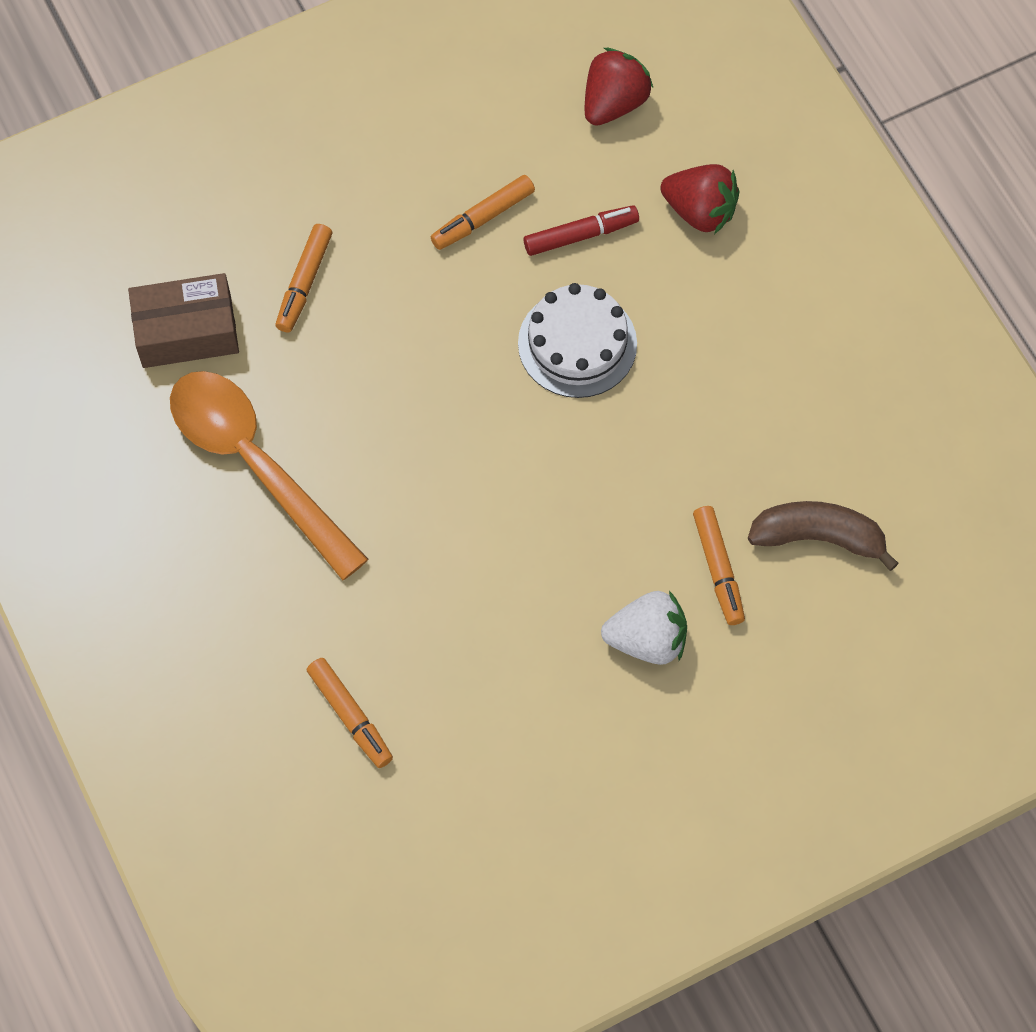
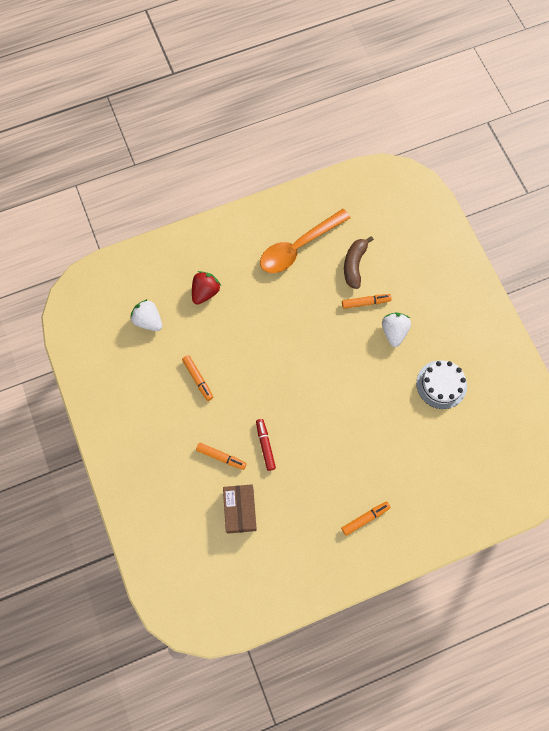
camera: 85 degrees left, 5 degrees up
(255, 464) = (307, 482): orange spoon -> orange spoon (298, 247)
(350, 716) = (422, 449): orange marker -> orange marker (365, 518)
(577, 343) = (262, 346): white cake -> white cake (441, 384)
(580, 235) = (211, 340): red marker -> red marker (265, 445)
(614, 103) = (148, 320): red strawberry -> white strawberry

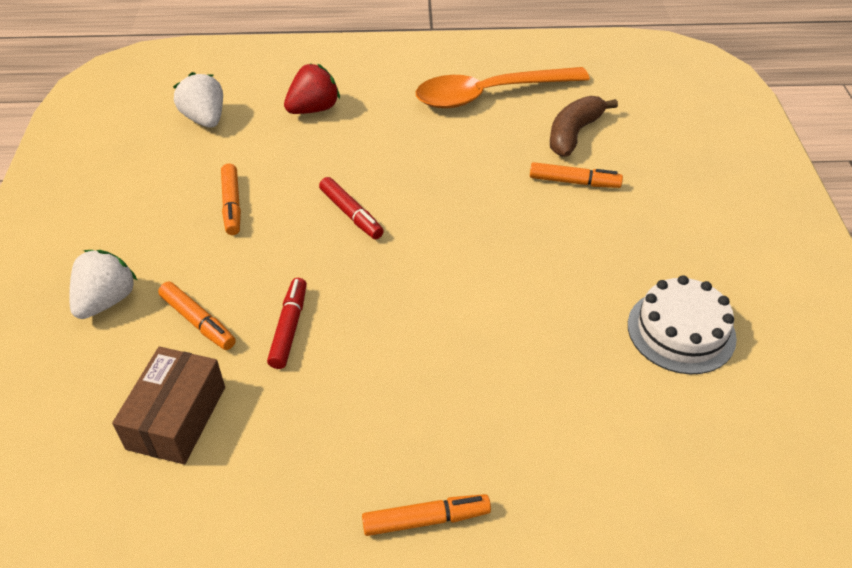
camera: 20 degrees right, 25 degrees down
(262, 364) = (351, 214): none -> red marker
(394, 332) = (611, 231): white strawberry -> white strawberry (106, 301)

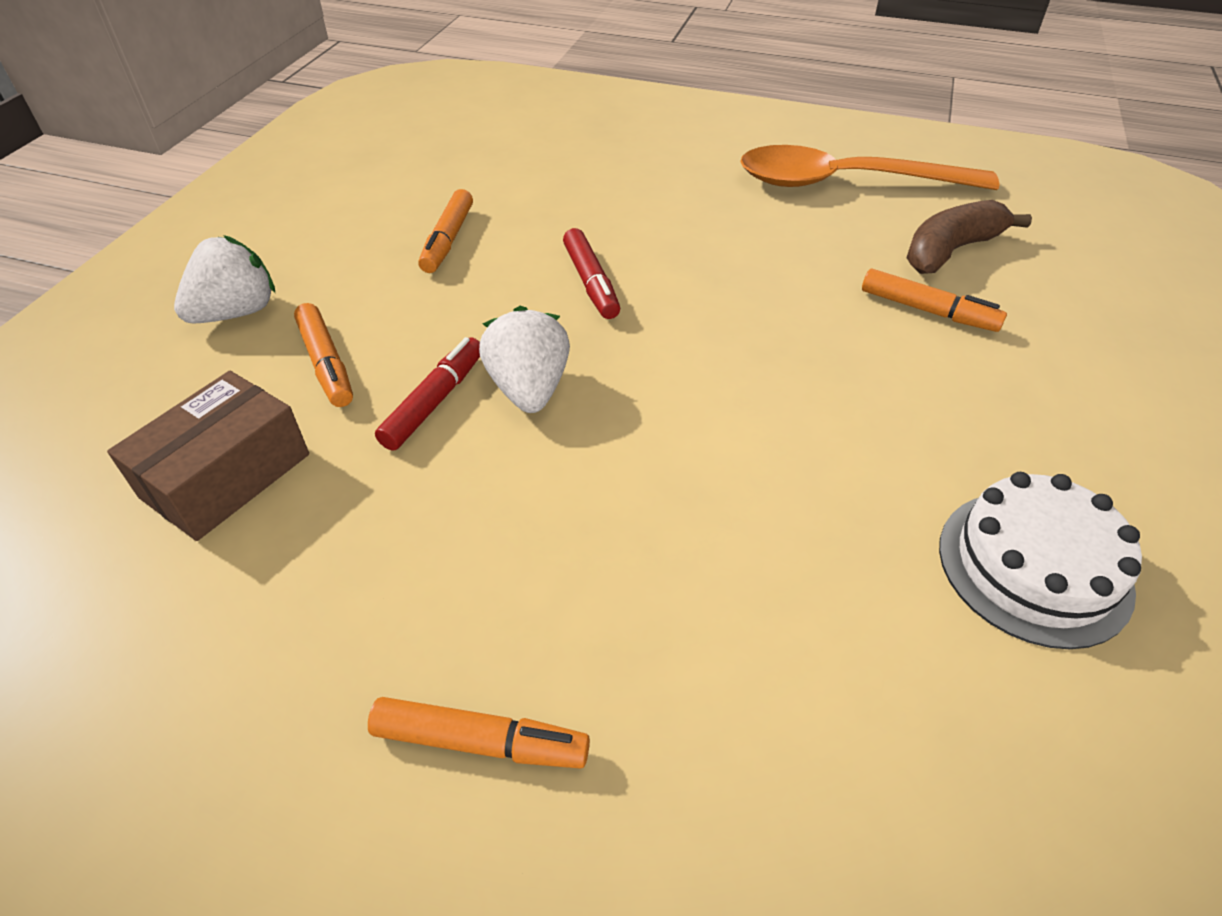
camera: 20 degrees right, 0 degrees up
(205, 119) = (471, 144): white strawberry -> white strawberry (529, 389)
(313, 109) = (606, 157): red strawberry -> none

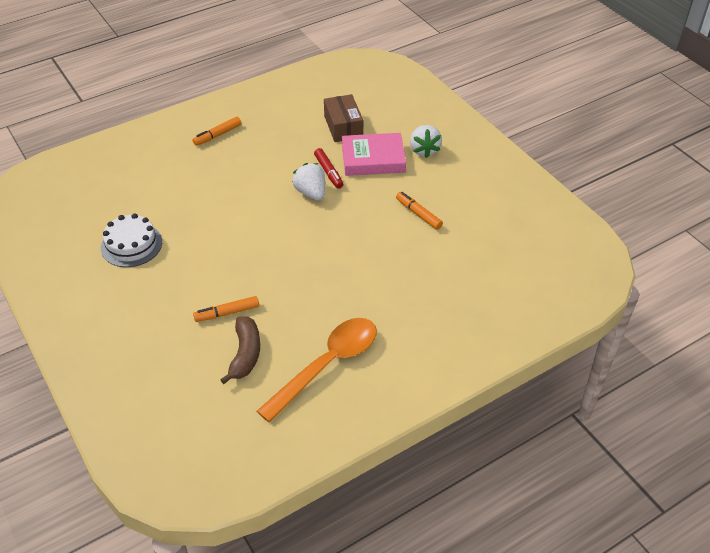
camera: 130 degrees right, 0 degrees up
(326, 363) = (373, 159): orange marker -> pink book
(529, 389) = (311, 193): white strawberry -> white strawberry turned 150 degrees counterclockwise
(591, 282) = (348, 236): red marker -> none

